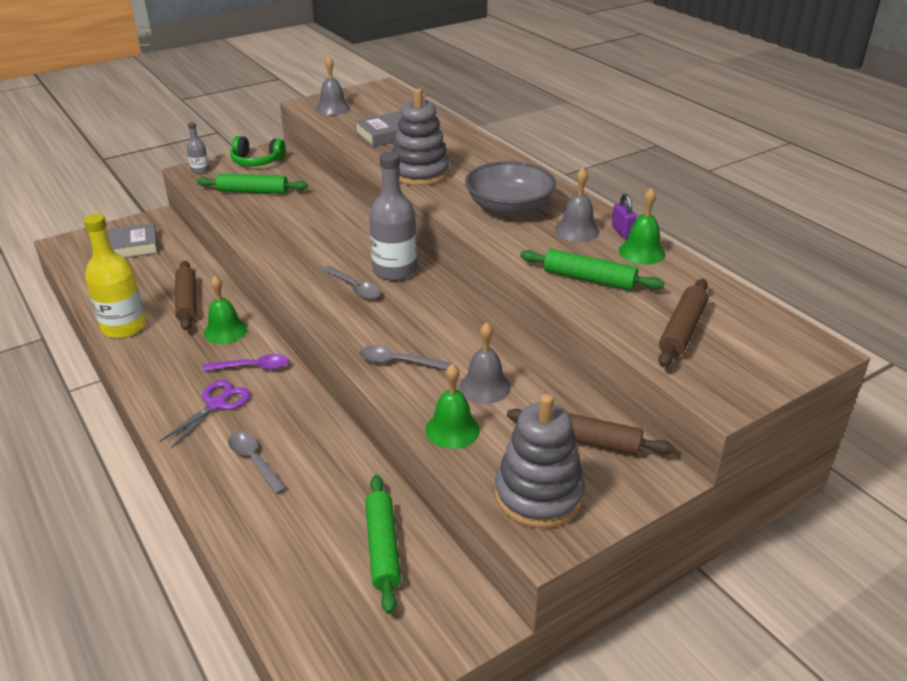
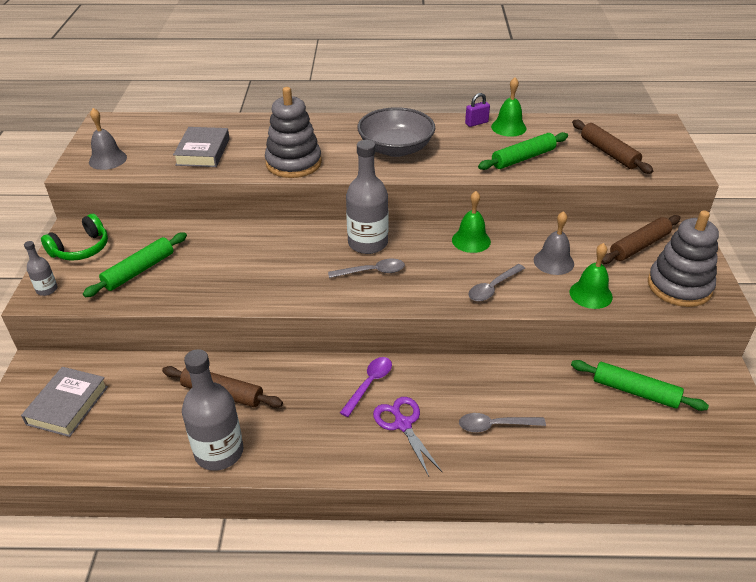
camera: 55 degrees left, 5 degrees up
(123, 327) = (219, 452): yellow bottle -> grey bottle
(225, 331) = (298, 383): green bell -> green bell (471, 240)
(577, 230) = (456, 137): grey bell -> none
(622, 232) = (476, 123): purple padlock -> purple padlock turned 45 degrees counterclockwise

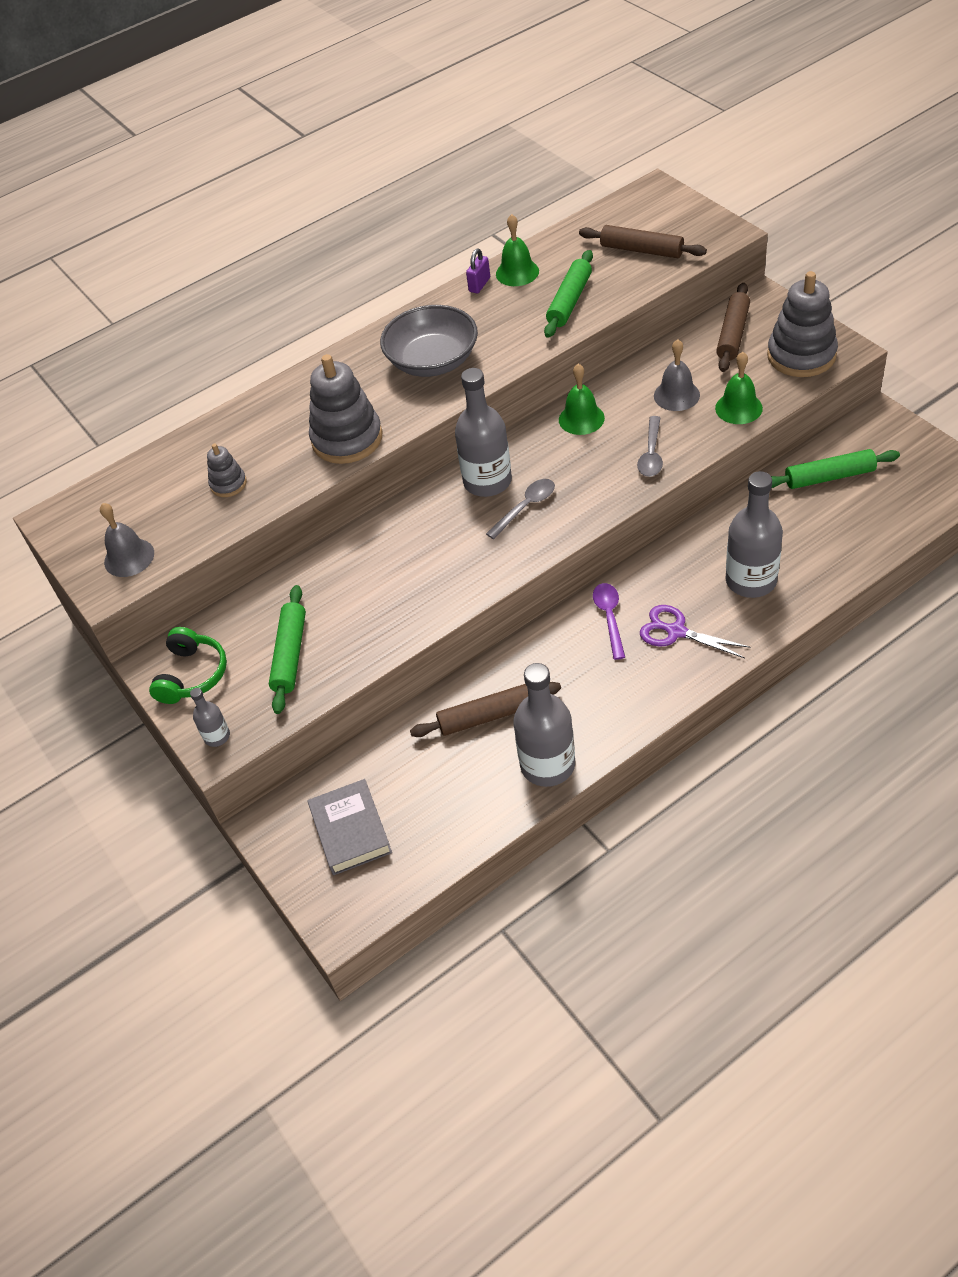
camera: 30 degrees left, 10 degrees up
(203, 152) = (228, 484): grey book -> grey stacking toy
(495, 425) = (751, 580): grey spoon -> grey bottle

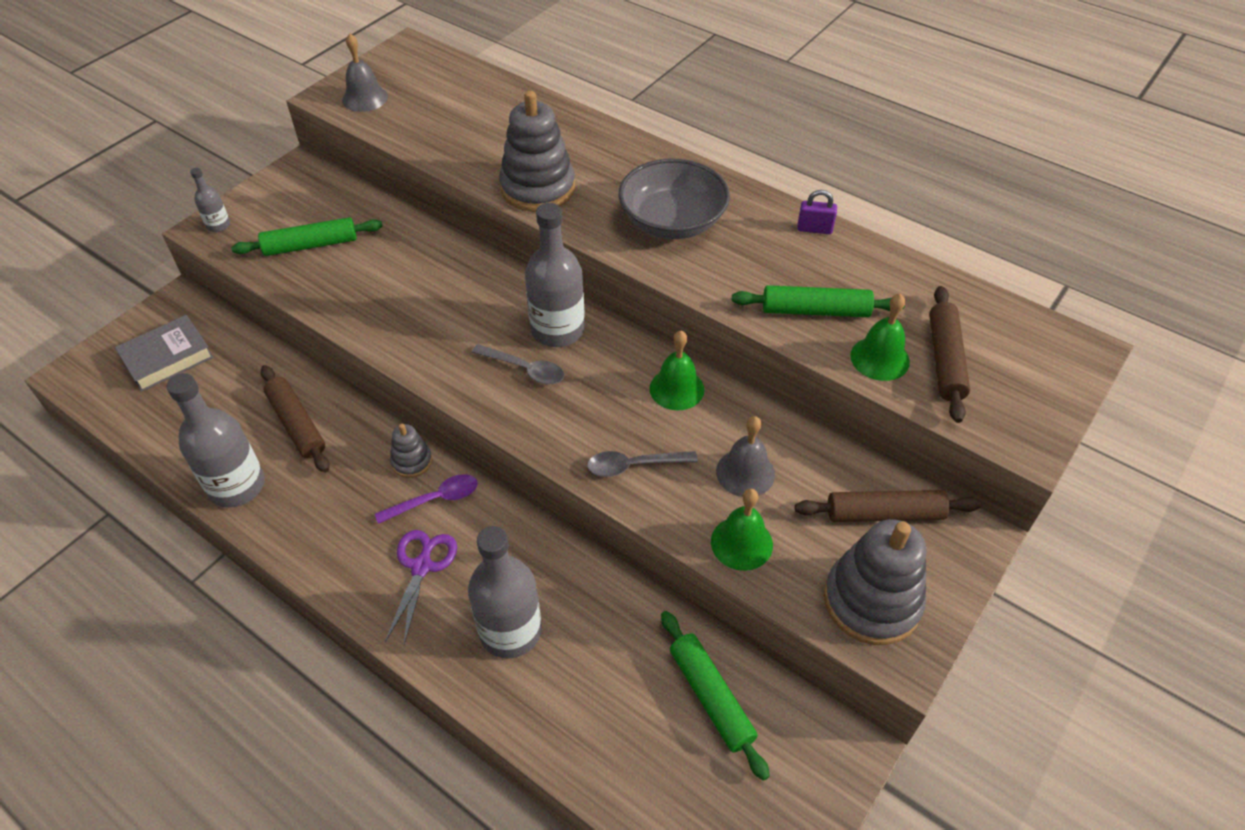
camera: 65 degrees right, 0 degrees up
(192, 675) = (286, 192): green headphones -> none
(228, 484) = (462, 129): grey stacking toy -> grey stacking toy (412, 461)
(517, 272) = (850, 255): green bell -> green bell (880, 358)

